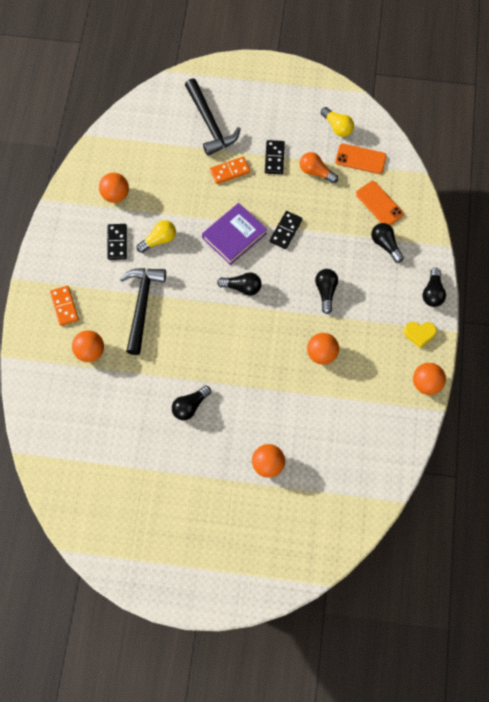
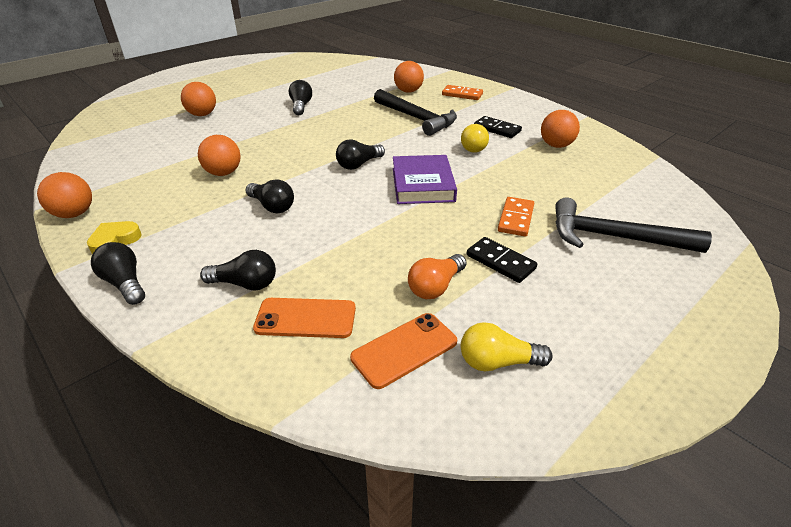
camera: 130 degrees right, 30 degrees down
(286, 231) = (382, 218): black domino -> none
(316, 172) = (435, 287): orange light bulb -> orange light bulb turned 150 degrees clockwise

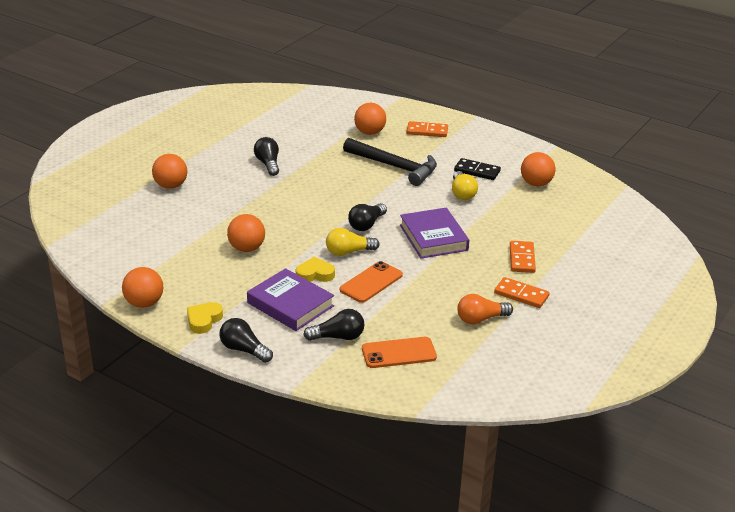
camera: 15 degrees left, 5 degrees down
(221, 236) = (290, 304): none -> purple book
(272, 206) = (315, 274): black light bulb -> yellow heart
(404, 349) = (477, 362): orange phone -> orange phone (371, 282)
(435, 287) = (480, 319): orange light bulb -> orange light bulb turned 45 degrees clockwise
(497, 362) = (540, 360): yellow light bulb -> yellow light bulb (348, 252)
(500, 262) = (521, 295): black domino -> orange domino
(614, 237) = (600, 264): black hammer -> none

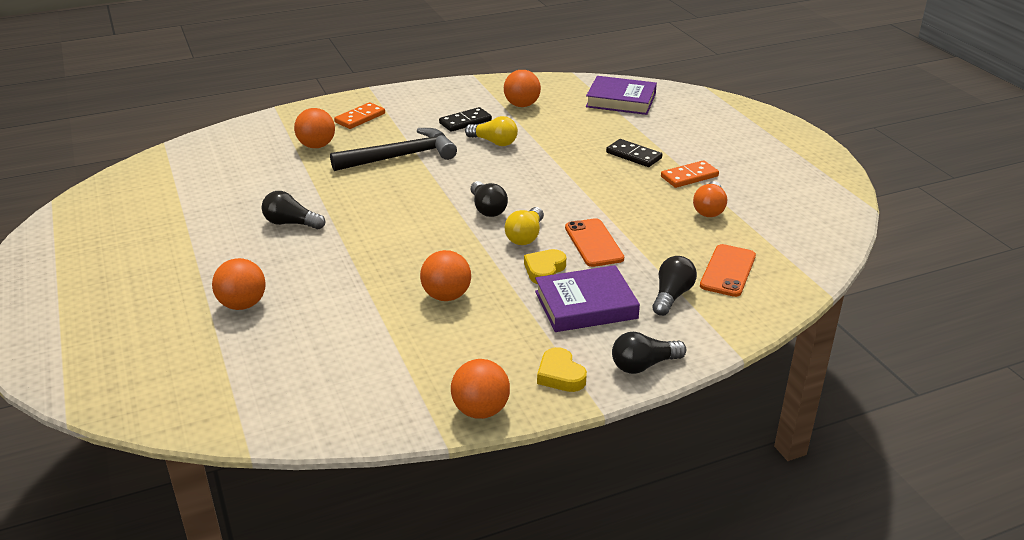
camera: 55 degrees left, 0 degrees up
(433, 237) = (552, 183): purple book -> purple book (621, 100)
(522, 259) = (634, 155): orange domino -> black domino

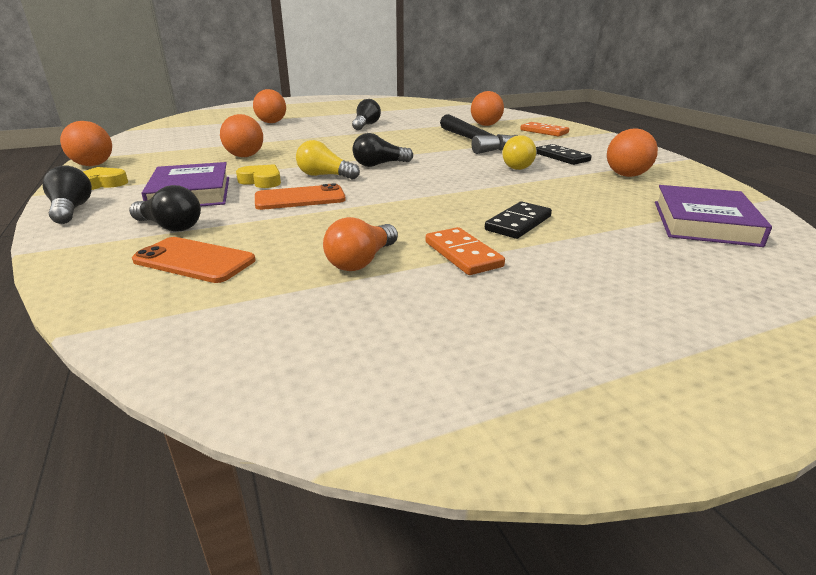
camera: 90 degrees right, 5 degrees down
(709, 209) = (361, 261): orange light bulb -> orange light bulb turned 75 degrees counterclockwise

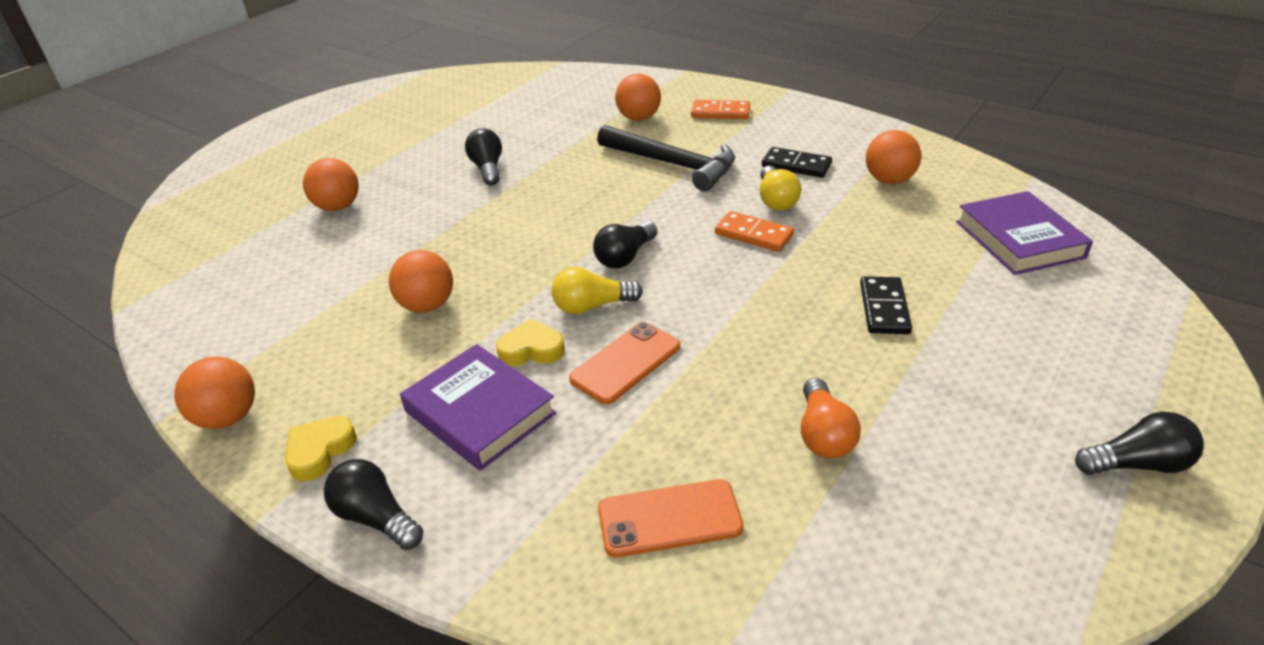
camera: 30 degrees left, 10 degrees up
(170, 227) = (556, 483): black light bulb -> black light bulb (1137, 464)
(462, 254) = (892, 380): orange domino -> orange domino (753, 235)

